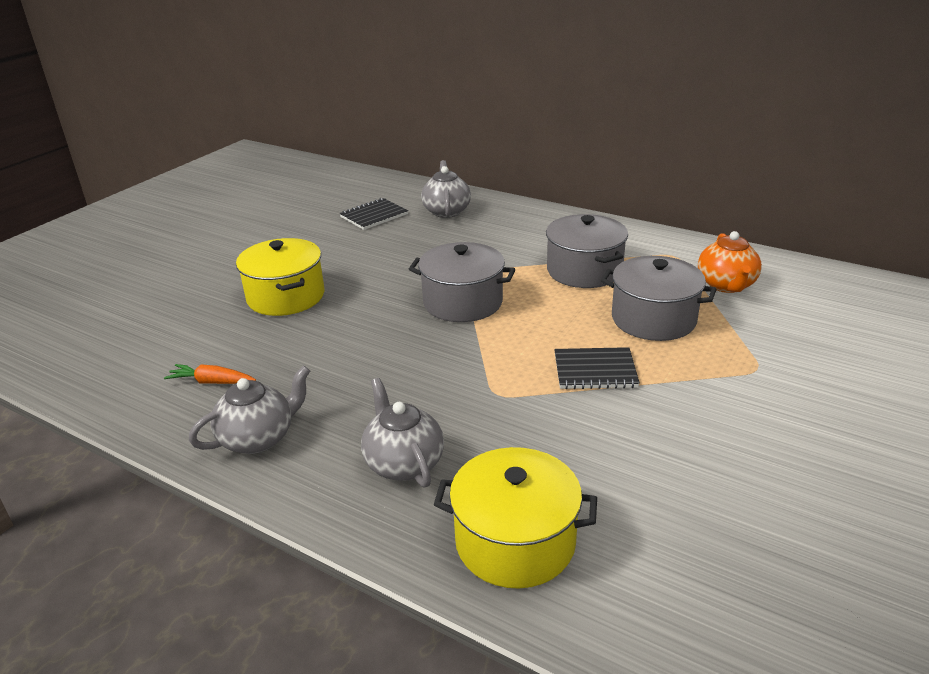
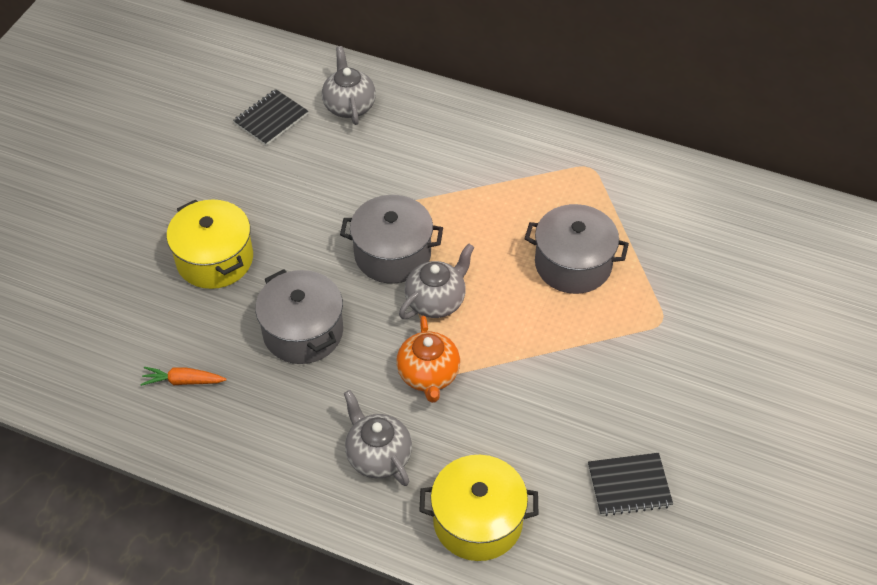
camera: 10 degrees left, 20 degrees up
(259, 438) = (248, 442): grey teapot -> grey teapot (436, 301)
(584, 271) = (504, 198): grey pot -> grey pot (303, 332)
(595, 371) = (524, 336): black notebook -> black notebook (629, 485)
(726, 285) = (639, 210): orange teapot -> orange teapot (428, 375)

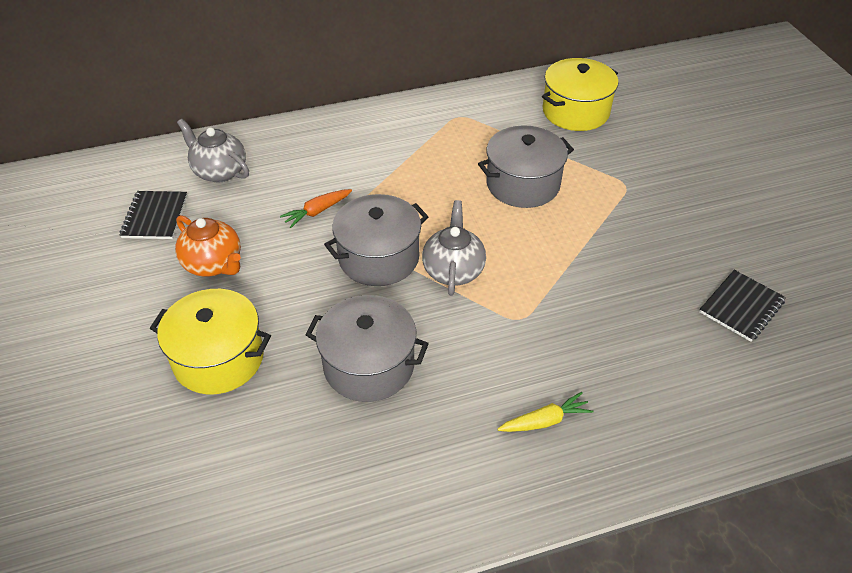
camera: 40 degrees left, 5 degrees down
(183, 381) = (299, 486): orange carrot -> orange carrot (317, 212)
(378, 455) = (545, 421): grey teapot -> yellow carrot
(428, 375) = (512, 329): orange teapot -> orange teapot (214, 264)
(477, 521) = (678, 413): yellow pot -> yellow pot (575, 111)

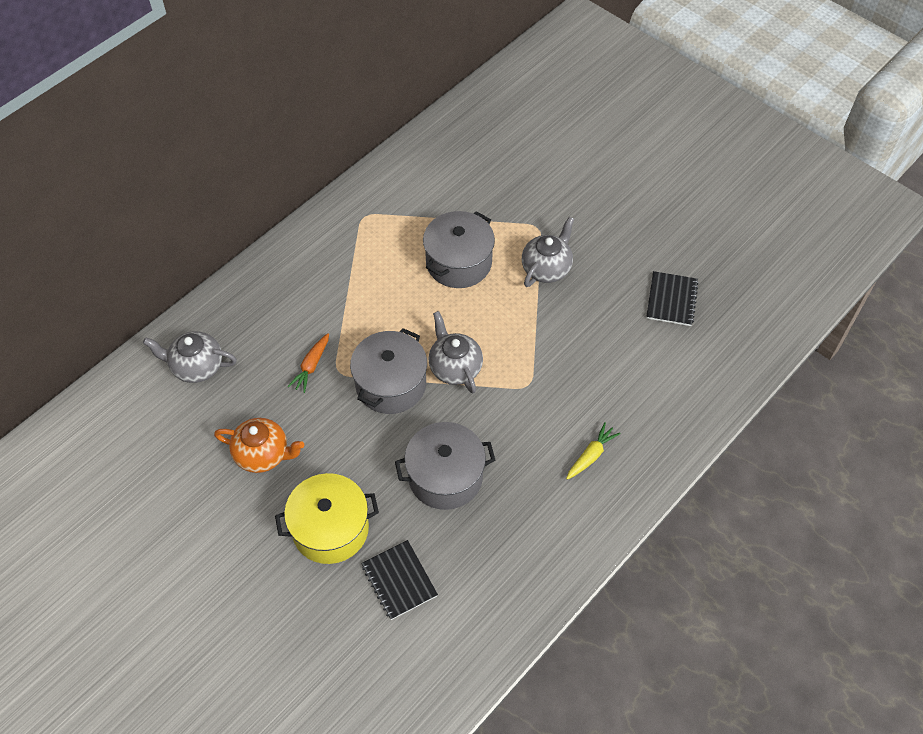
camera: 30 degrees left, 10 degrees up
(155, 216) = (176, 436): black notebook -> black notebook (399, 580)
(575, 111) = (457, 169): yellow pot -> none
(612, 223) = (546, 268): none -> grey teapot

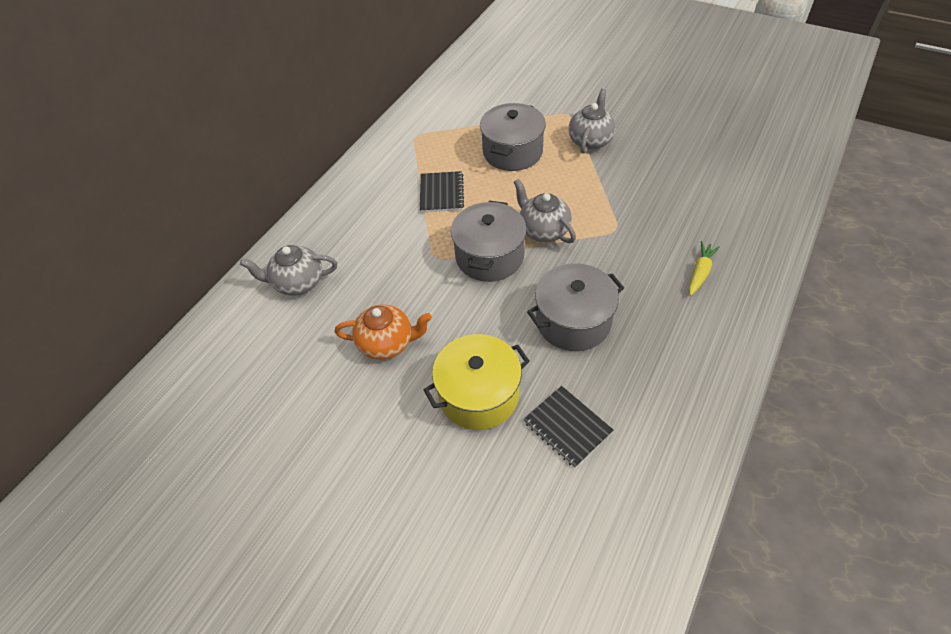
camera: 10 degrees left, 5 degrees down
(311, 366) = (409, 258): orange carrot -> none
(671, 300) = (707, 141): black notebook -> black notebook (441, 193)

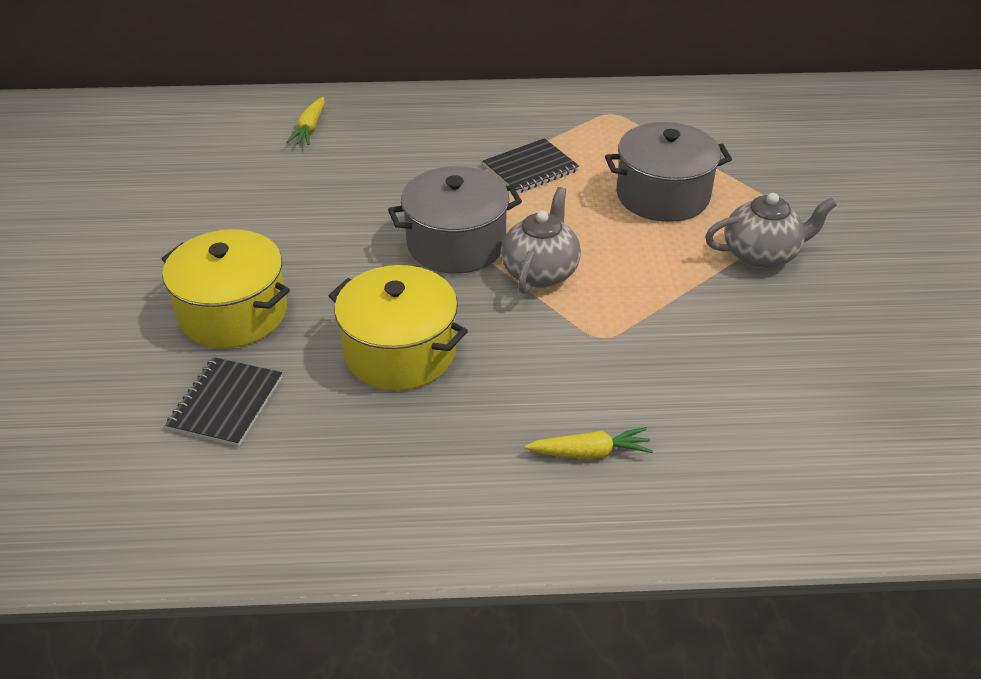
camera: 55 degrees right, 10 degrees down
(297, 283) = (310, 129): grey teapot -> yellow carrot
(387, 343) = (267, 219): orange teapot -> none
(573, 321) = (400, 352): grey pot -> yellow pot

